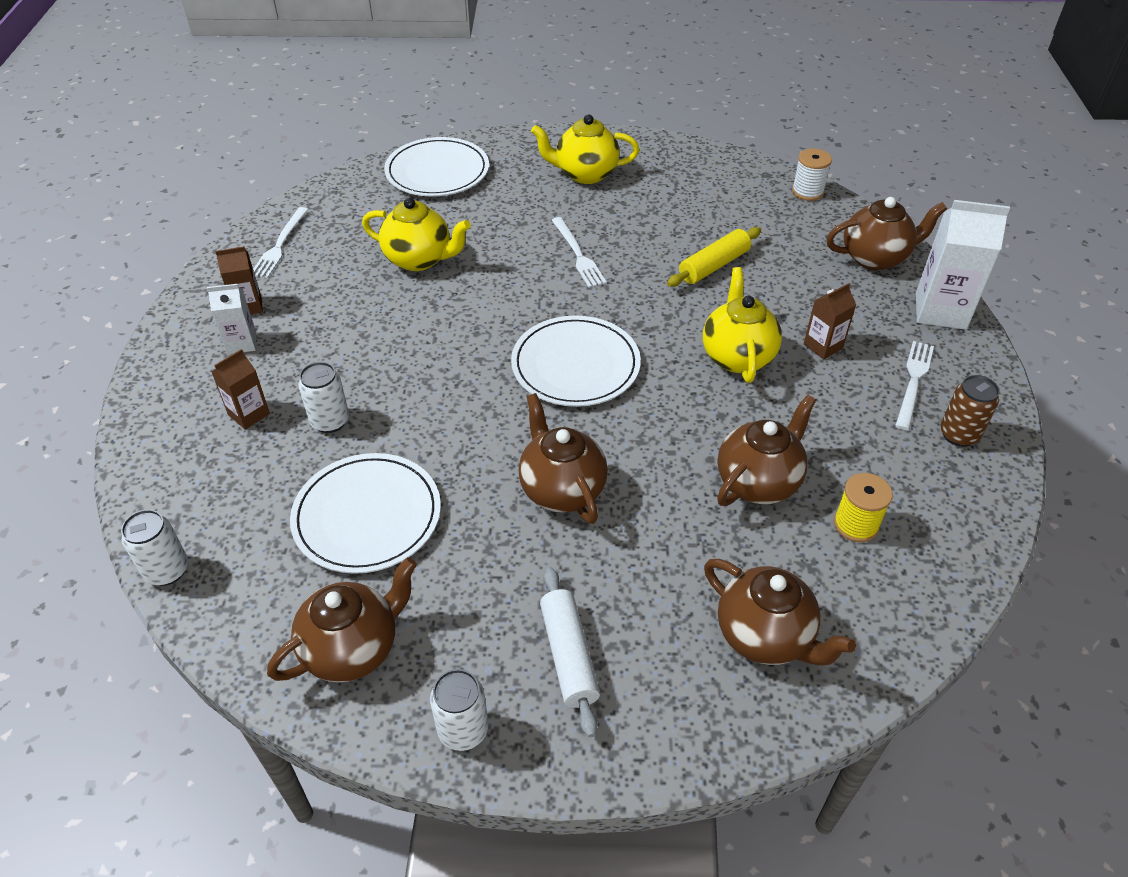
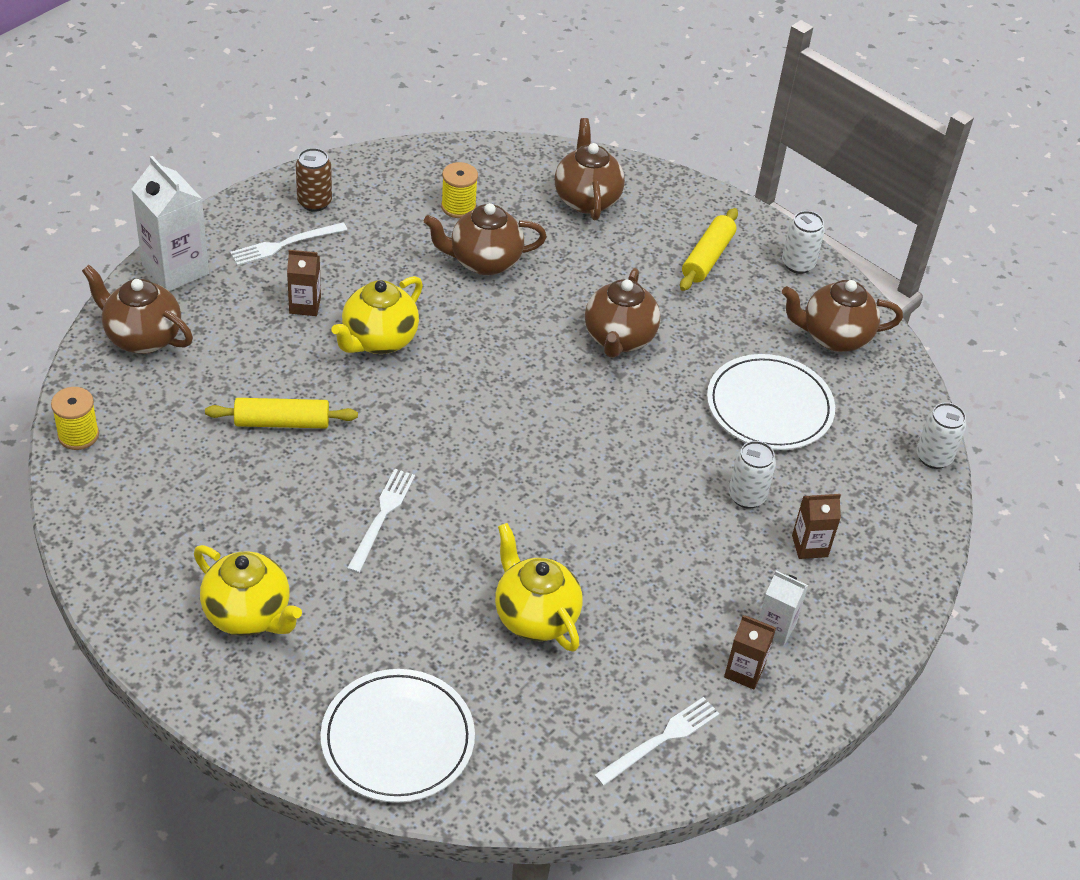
camera: 145 degrees left, 0 degrees up
(569, 655) = (707, 257): white rolling pin -> yellow rolling pin
(575, 365) = (509, 415): white plate -> none
(807, 192) = (78, 435): white spool -> yellow spool

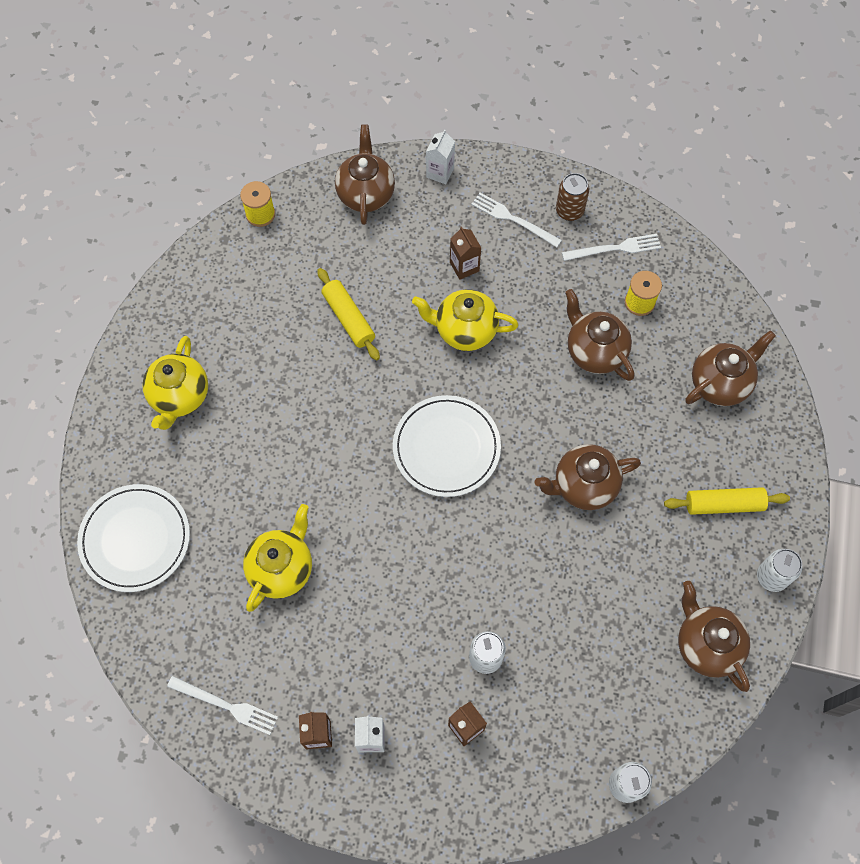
camera: 65 degrees right, 20 degrees up
(175, 269) = (440, 172): white carton -> white carton, size x0.56
(382, 517) = (307, 426): white fork -> white fork (615, 248)
(769, 406) = (591, 630): white plate -> white plate (446, 447)

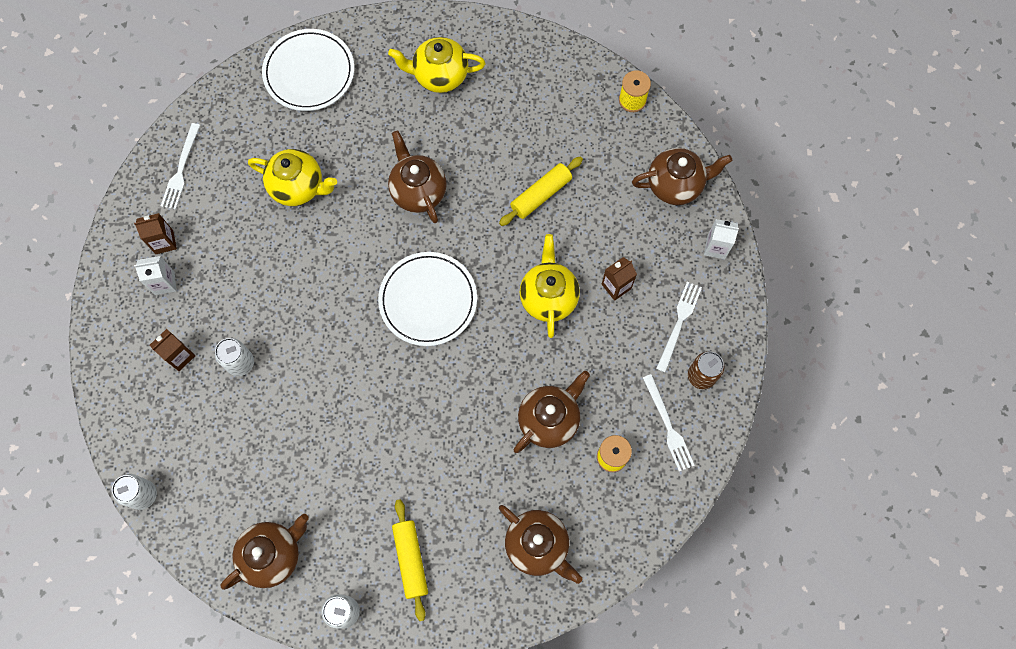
camera: 80 degrees right, 5 degrees up
(583, 486) = (409, 426): brown teapot -> brown teapot (418, 191)

